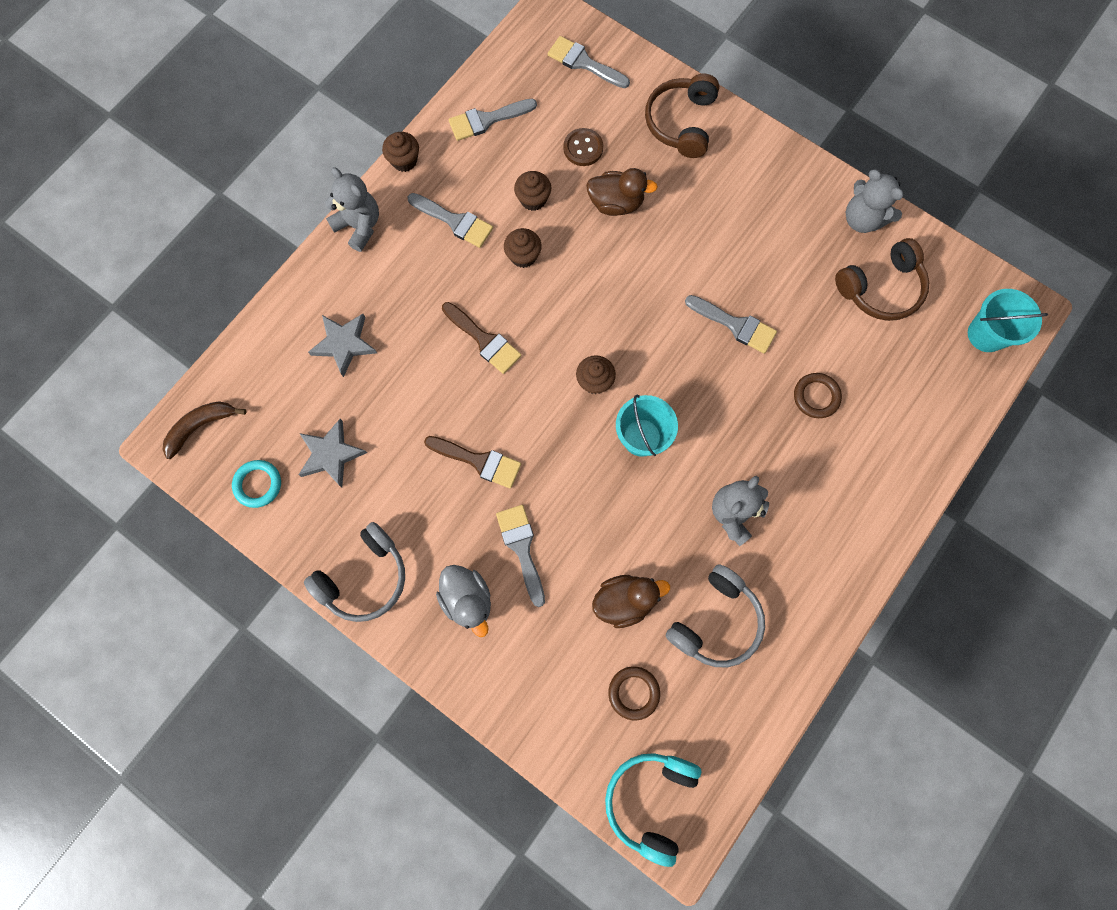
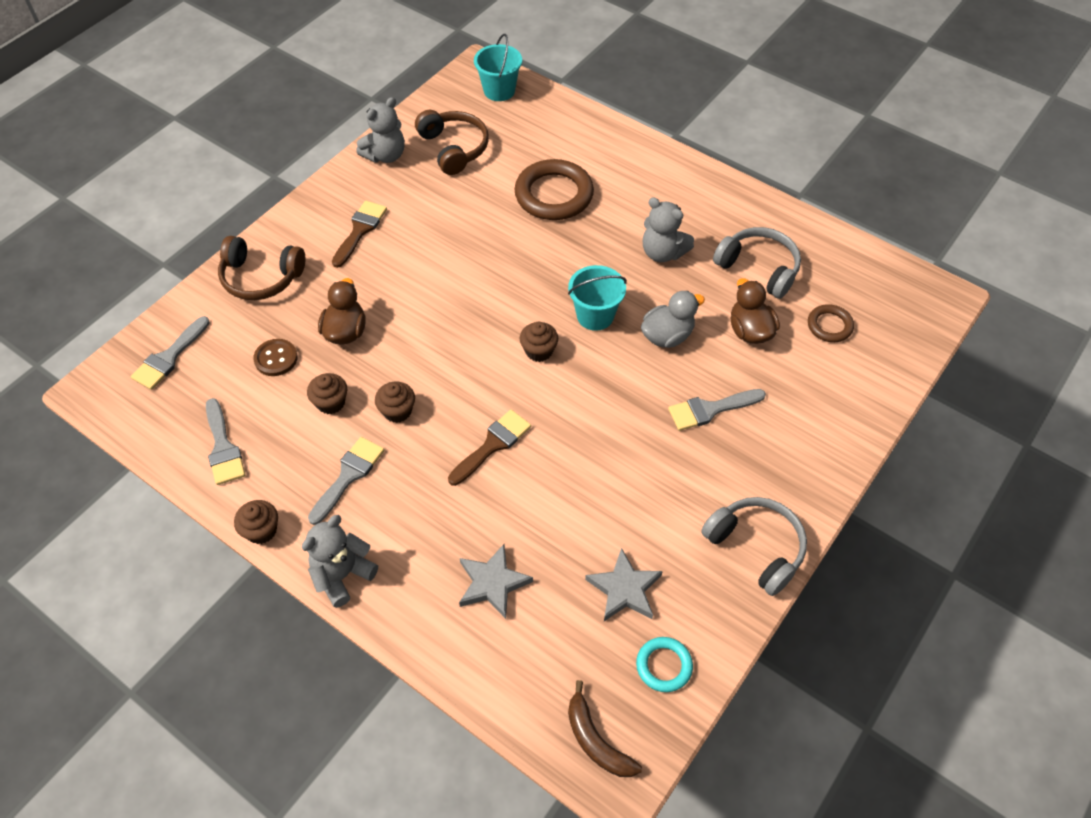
camera: 90 degrees left, 20 degrees down
(467, 599) = (766, 454): grey duck -> grey duck (667, 336)
(479, 461) = (625, 447): brown brush -> brown brush (360, 230)
(650, 799) = (915, 316): turquoise headphones -> none
(735, 325) = (484, 245): grey brush -> none
(816, 397) = (554, 195): brown ring -> brown ring, size x1.89

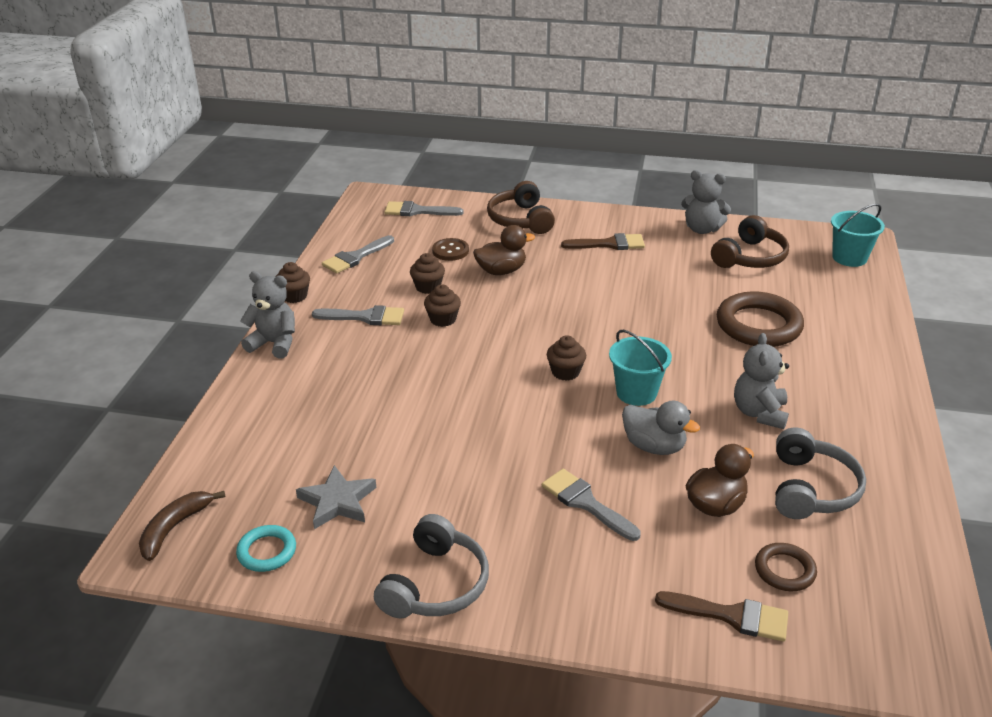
camera: 65 degrees right, 20 degrees down
(492, 445) = (444, 378): brown brush -> brown brush (731, 616)
(492, 583) = (304, 420): grey star -> none

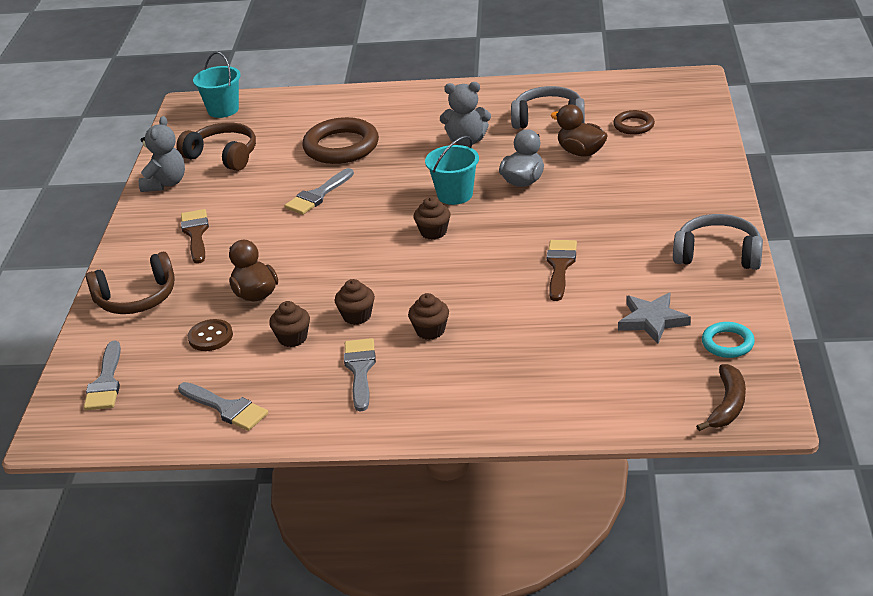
camera: 95 degrees left, 0 degrees up
(174, 528) = (727, 405): brown banana -> brown banana turned 90 degrees counterclockwise
(274, 343) = (424, 425): grey teddy bear -> none
(294, 296) = (322, 436): brown cupcake -> brown cupcake (430, 331)
(585, 503) = (601, 203): grey brush -> grey brush (318, 195)
(731, 616) = (683, 141): brown brush -> brown brush (560, 266)

